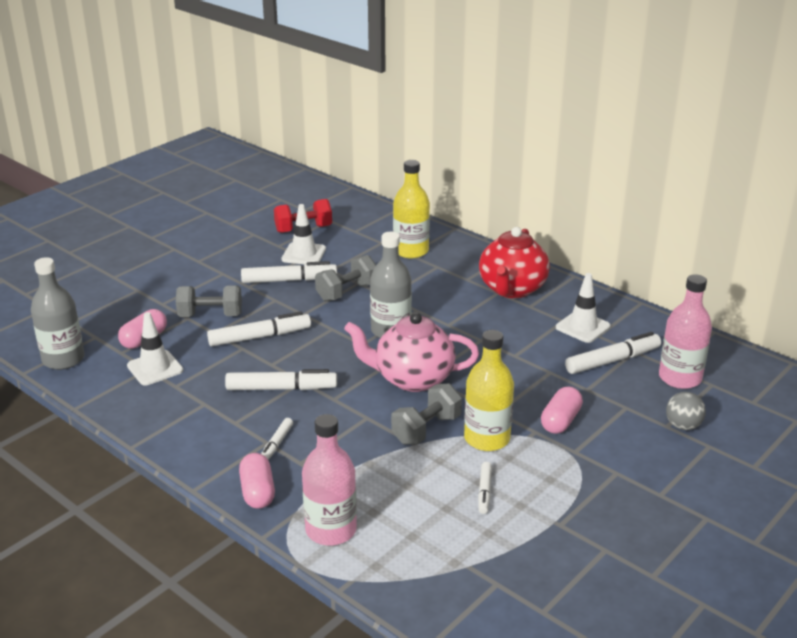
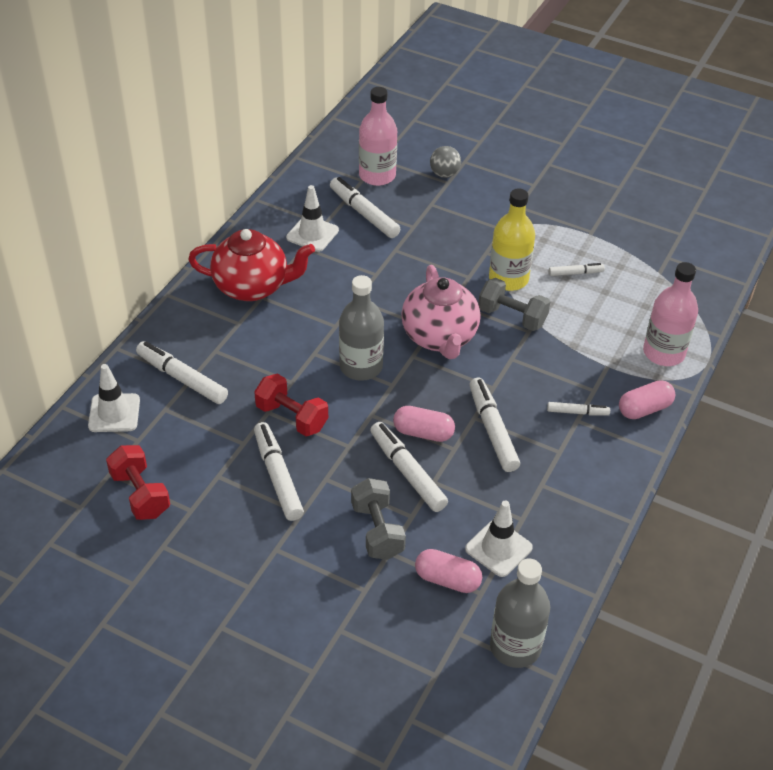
camera: 105 degrees left, 15 degrees up
(304, 254) = (209, 478): white traffic cone -> white traffic cone (114, 413)
(347, 292) = (292, 417): grey dumbbell -> red dumbbell
(411, 251) = (182, 378): yellow bottle -> white marker
(560, 421) = (466, 239): pink capsule -> pink capsule (423, 433)

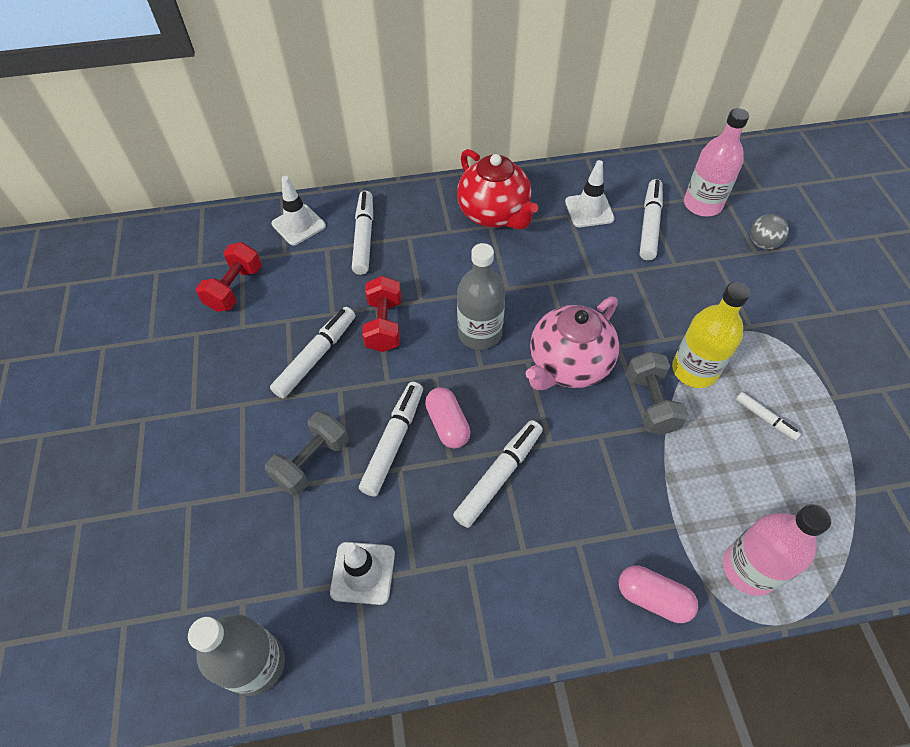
camera: 55 degrees right, 10 degrees up
(447, 579) = (296, 552): pink capsule -> none
(577, 412) = (588, 536): white marker -> none

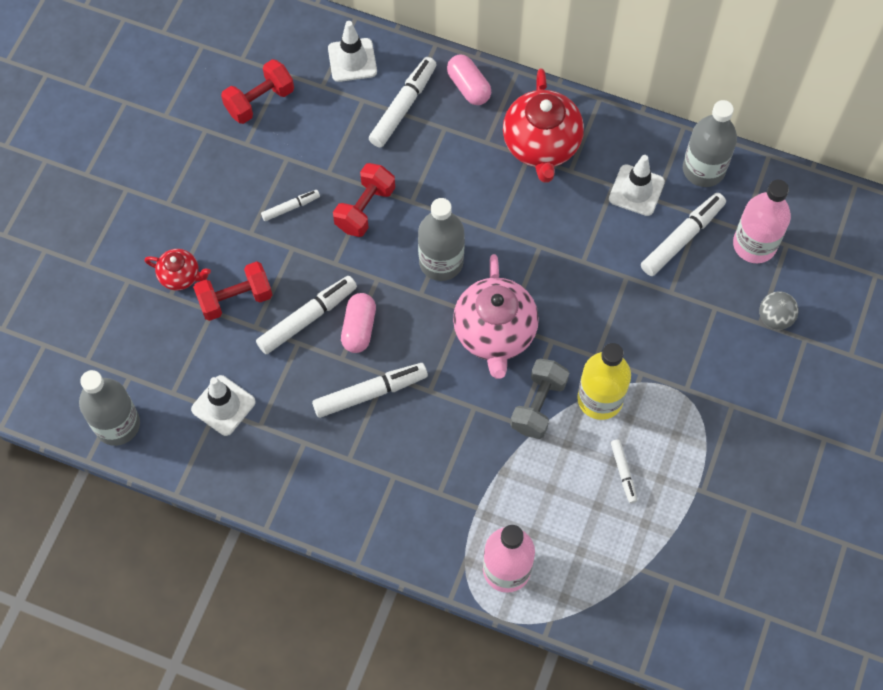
camera: 30 degrees right, 10 degrees up
(243, 470) = (180, 276): none -> red teapot
(312, 462) = (235, 299): grey dumbbell -> red dumbbell
(316, 356) = (291, 207): white marker -> white marker, size x0.55
(568, 365) = (495, 333): pink teapot -> pink teapot turned 75 degrees counterclockwise
(623, 175) = (703, 169): none -> grey bottle
(653, 598) = (418, 545): pink capsule -> pink capsule (468, 87)

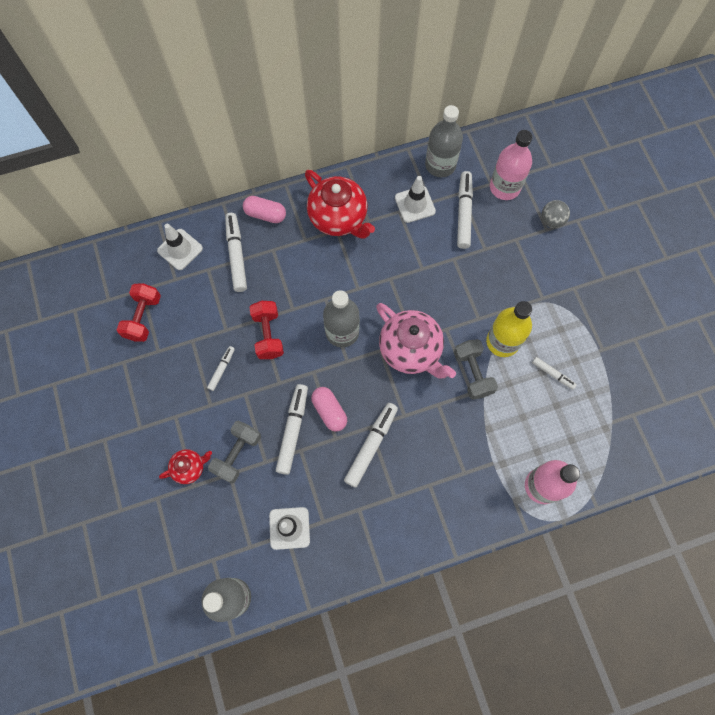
camera: 40 degrees left, 5 degrees up
(235, 299) = (237, 454): red dumbbell -> grey dumbbell

